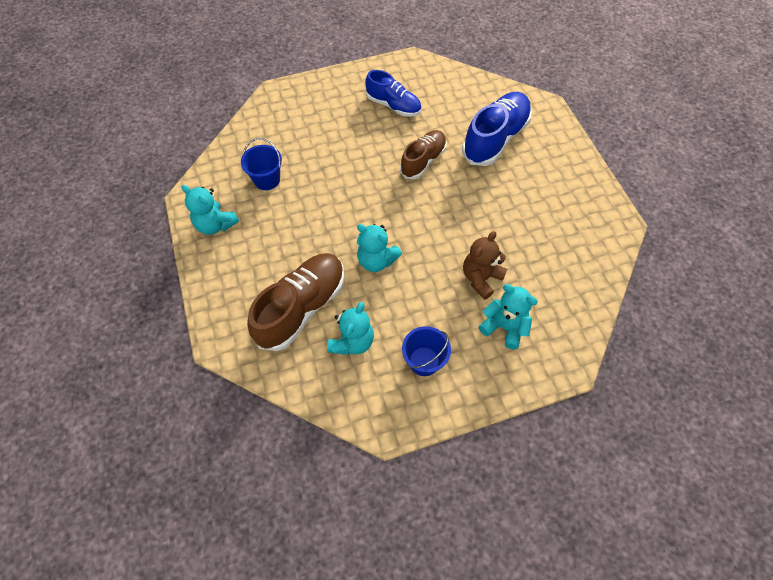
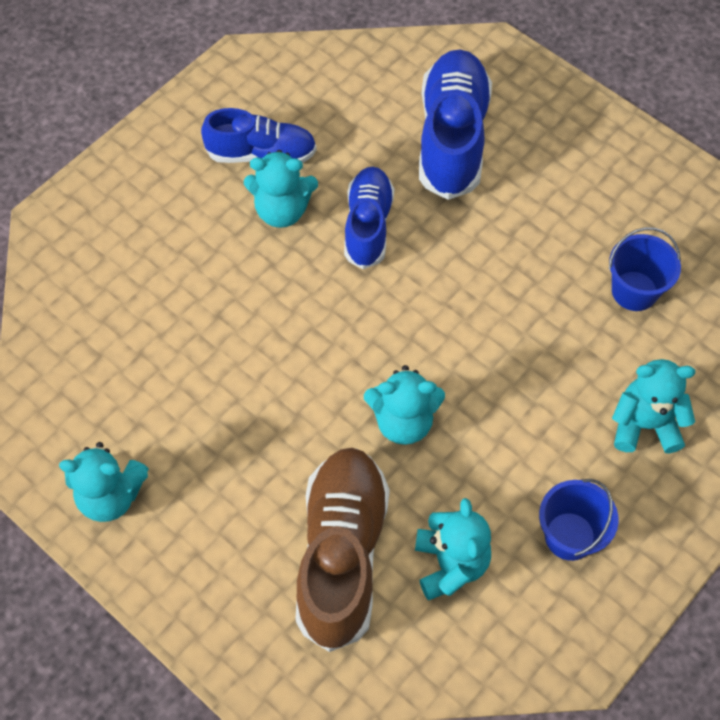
camera: 30 degrees left, 0 degrees up
(267, 179) = (142, 378): blue bucket -> blue bucket (634, 291)
(385, 135) = (282, 210): none -> turquoise teddy bear
(423, 160) = (368, 225): brown shoe -> blue shoe
(481, 278) = (569, 369): brown teddy bear -> none

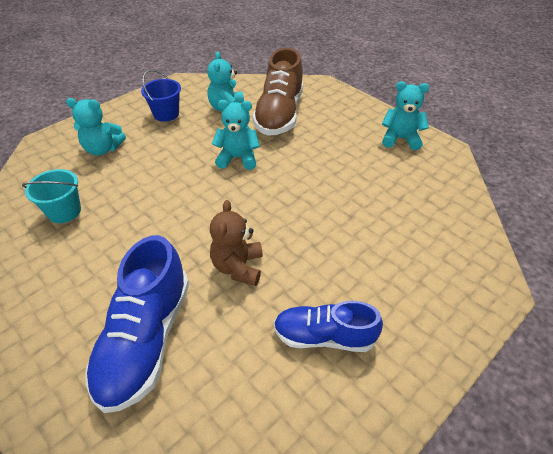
camera: 175 degrees left, 15 degrees down
(282, 210) = (306, 284): turquoise teddy bear -> none
(368, 225) = (238, 267): blue shoe -> brown teddy bear
(634, 291) = (64, 211): blue bucket -> turquoise bucket

